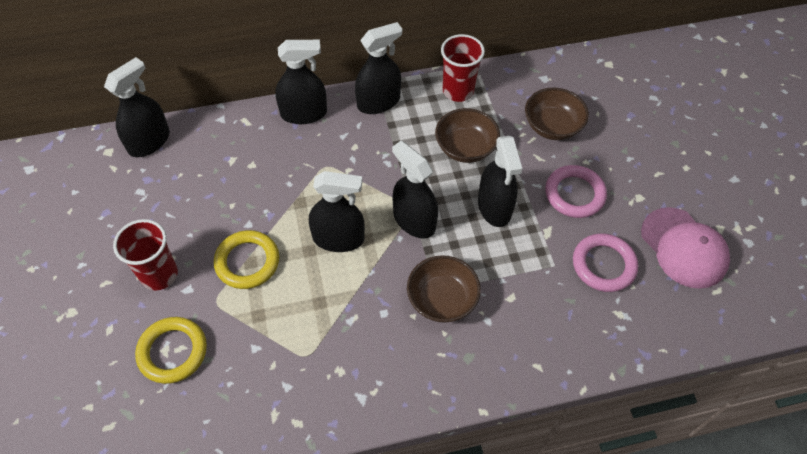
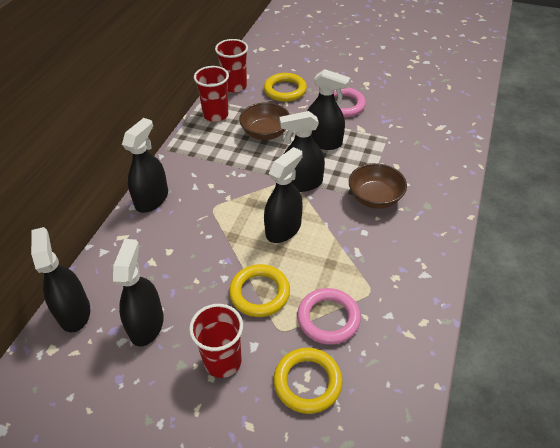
camera: 55 degrees left, 10 degrees down
(378, 102) = (184, 155): black spray bottle -> black spray bottle (146, 324)
(518, 79) = (234, 86): none -> red cup
(552, 126) = (285, 90): brown bowl -> yellow ring
(603, 265) = (402, 118): pink ring -> pink ring (328, 318)
(684, 248) = (413, 84): pink cap -> none

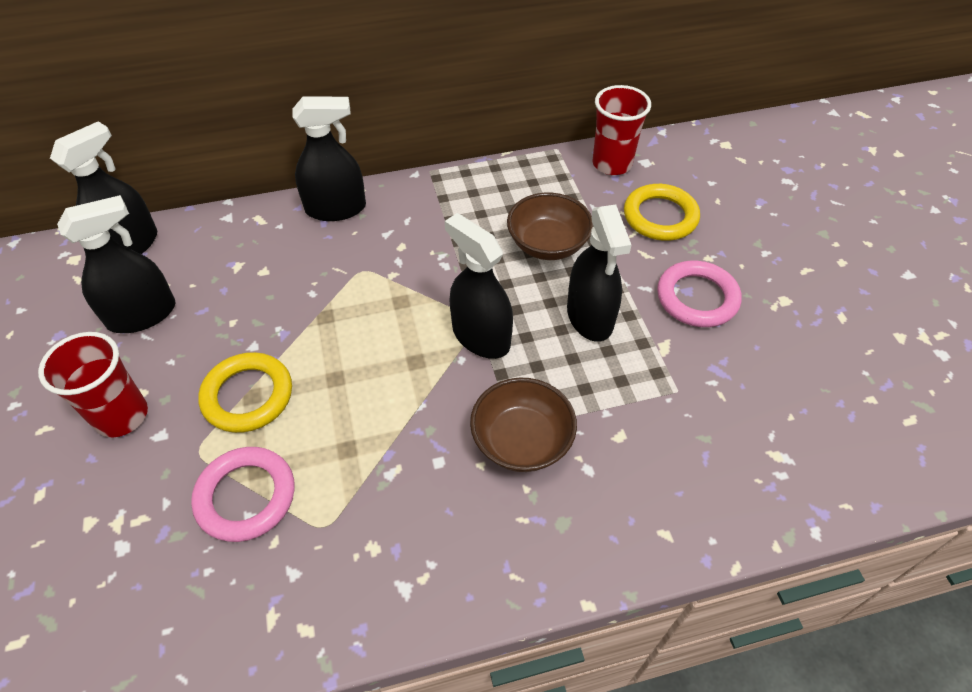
camera: 55 degrees right, 5 degrees up
(216, 115) = (535, 178): red cup -> none
(283, 229) = (376, 362): black spray bottle -> none
(307, 382) = (128, 525): yellow ring -> none

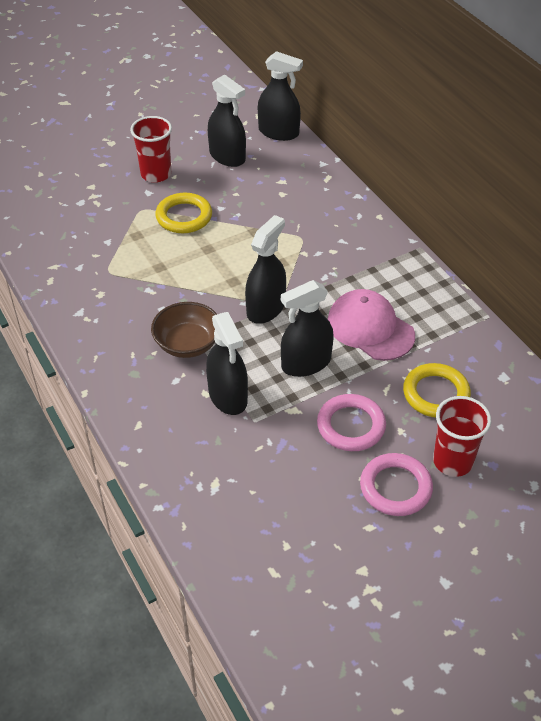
camera: 75 degrees right, 5 degrees down
(246, 496) = (119, 236): pink ring -> pink ring (395, 487)
(336, 208) = (354, 210): black spray bottle -> black spray bottle (228, 396)
(547, 244) = (370, 328): brown bowl -> pink cap
(612, 164) = (488, 354): red cup -> red cup (452, 461)

